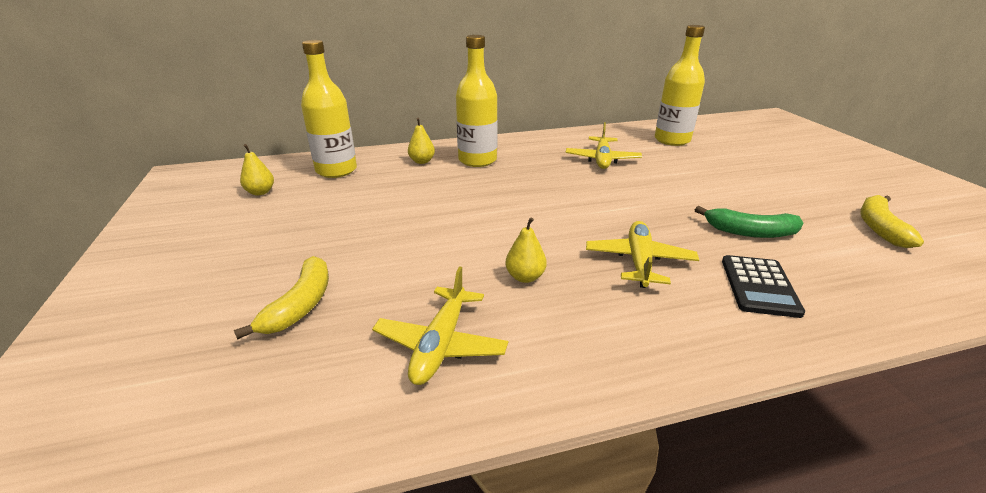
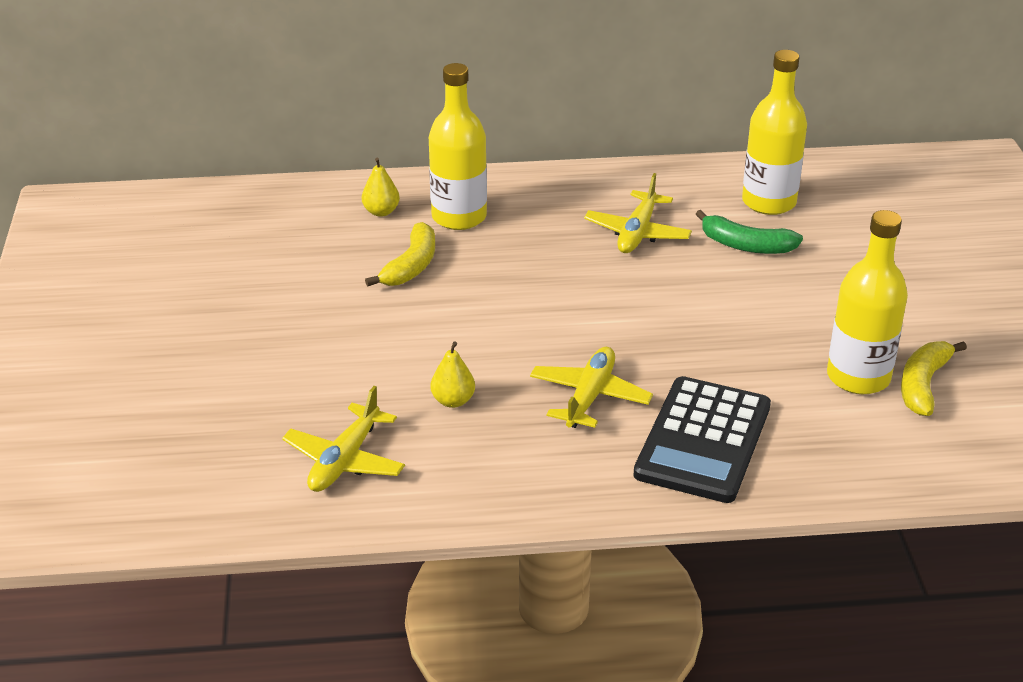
camera: 10 degrees right, 5 degrees up
(260, 192) = (166, 247): yellow pear -> none
(300, 305) = (215, 405): yellow banana -> yellow banana (411, 266)
(336, 170) = (263, 218): yellow bottle -> yellow bottle (858, 377)
(749, 232) = (751, 373): green banana -> green banana (746, 245)
(759, 286) = (703, 440): black calculator -> black calculator, size x1.64

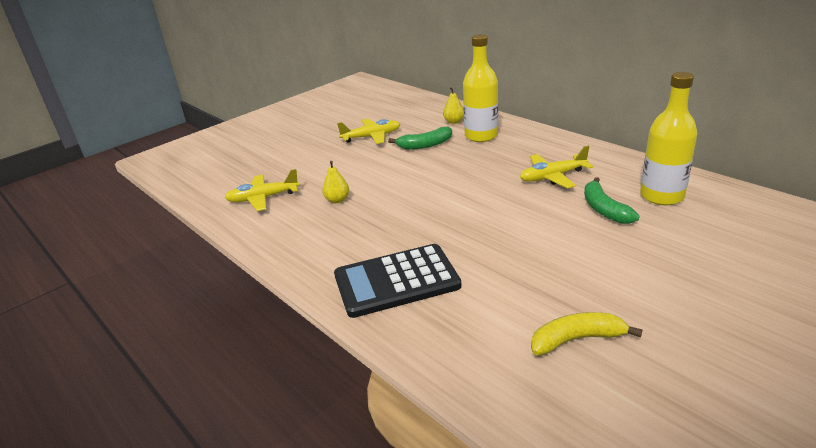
camera: 55 degrees right, 5 degrees down
(411, 266) = (425, 145): yellow banana -> green banana
(589, 396) = (389, 230): yellow plane -> yellow plane (371, 137)
(858, 377) = (541, 308): yellow bottle -> none

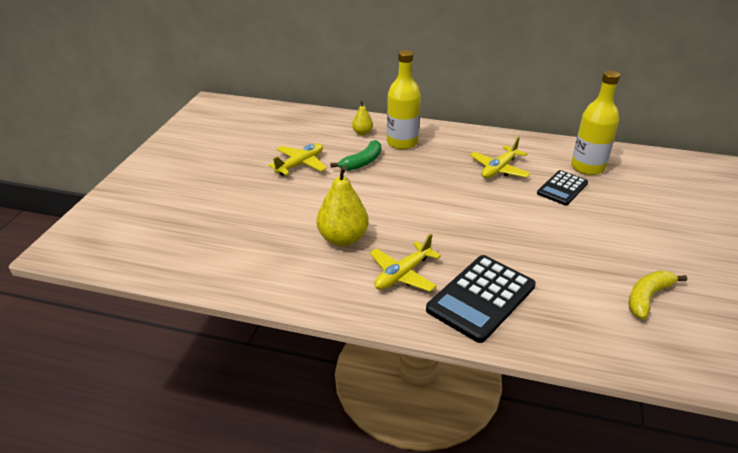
camera: 35 degrees left, 5 degrees up
(263, 198) = (264, 258): yellow plane -> yellow plane (402, 274)
(337, 200) = (343, 238): yellow pear -> yellow pear, size x1.91
(604, 209) = (562, 188): green banana -> black calculator

